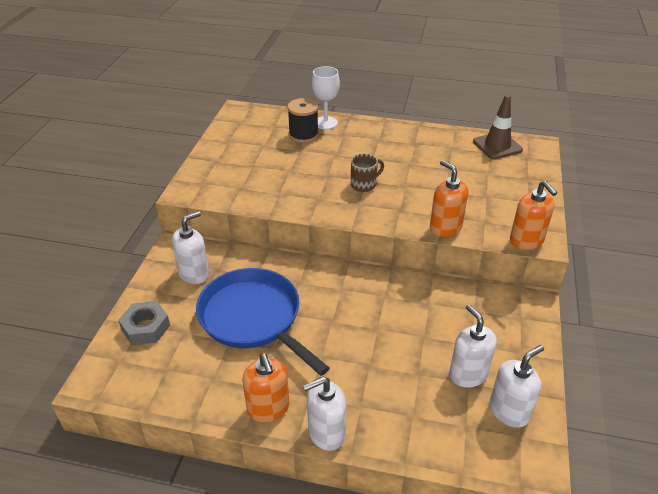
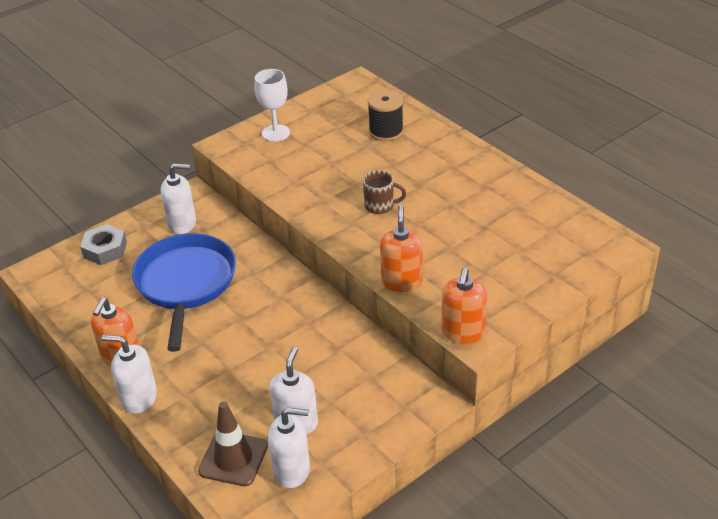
camera: 40 degrees right, 0 degrees up
(325, 123) = (422, 127): white goblet -> white goblet (276, 133)
(497, 146) = (570, 226): brown traffic cone -> brown traffic cone (233, 459)

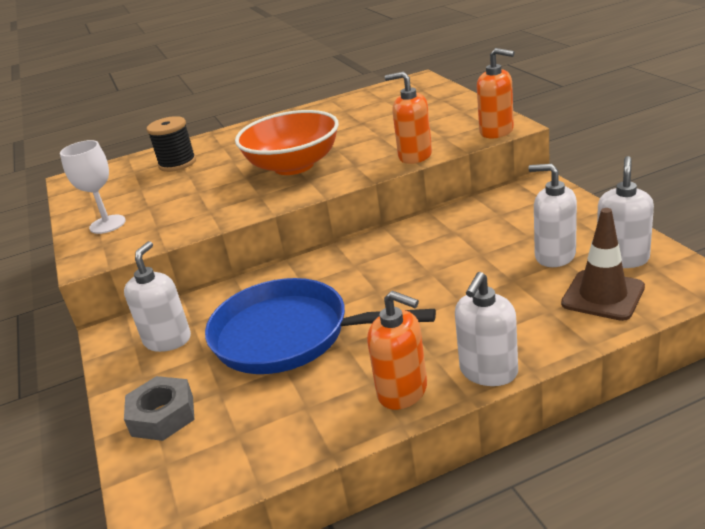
camera: 70 degrees left, 10 degrees down
(380, 206) = (294, 166): brown mug -> orange bowl

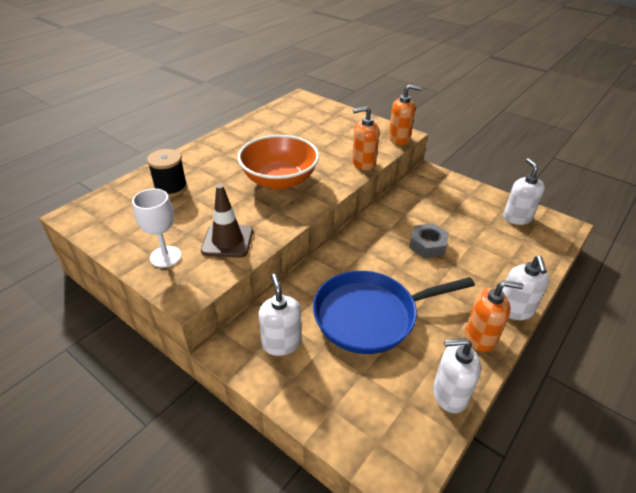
camera: 35 degrees left, 10 degrees up
(162, 415) = (339, 406): grey nut -> grey nut (427, 245)
(554, 256) = (480, 222): white soap dispenser -> white soap dispenser (449, 395)
(603, 295) = (528, 244): brown traffic cone -> brown traffic cone (227, 241)

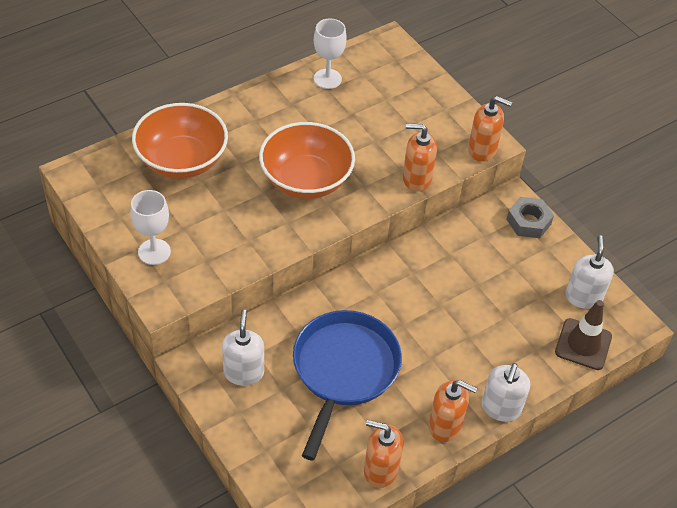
camera: 15 degrees right, 10 degrees up
(171, 188) = (182, 160): black spool -> orange bowl
(227, 241) = (221, 249): brown traffic cone -> brown traffic cone (583, 344)
(267, 122) = (327, 79): none -> white goblet
(370, 316) = (344, 370): blue pan -> blue pan turned 105 degrees clockwise
(427, 245) = (452, 304): grey nut -> grey nut (528, 222)
(449, 395) = (380, 470): white soap dispenser -> orange soap dispenser

